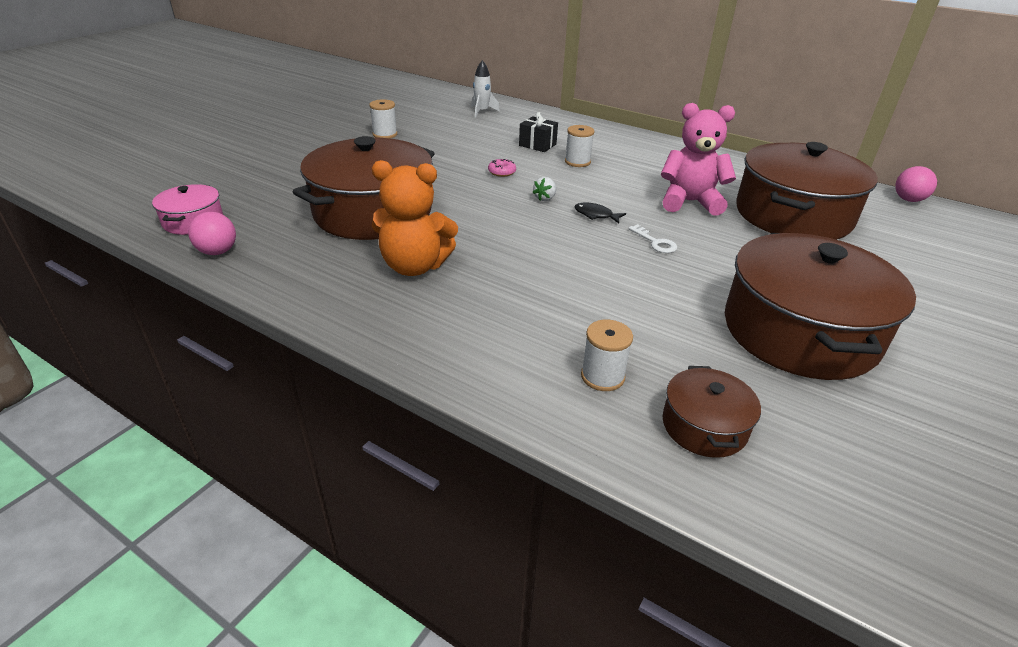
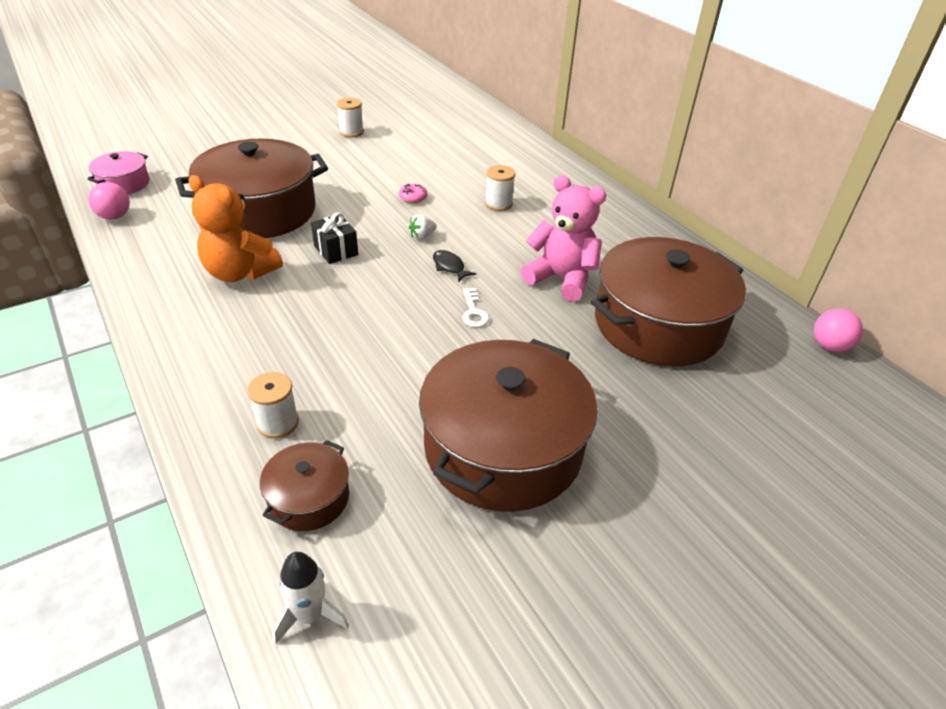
camera: 25 degrees right, 5 degrees up
(482, 111) = (467, 125): white rocket -> white rocket (310, 615)
(537, 145) = (480, 175): black gift -> black gift (336, 250)

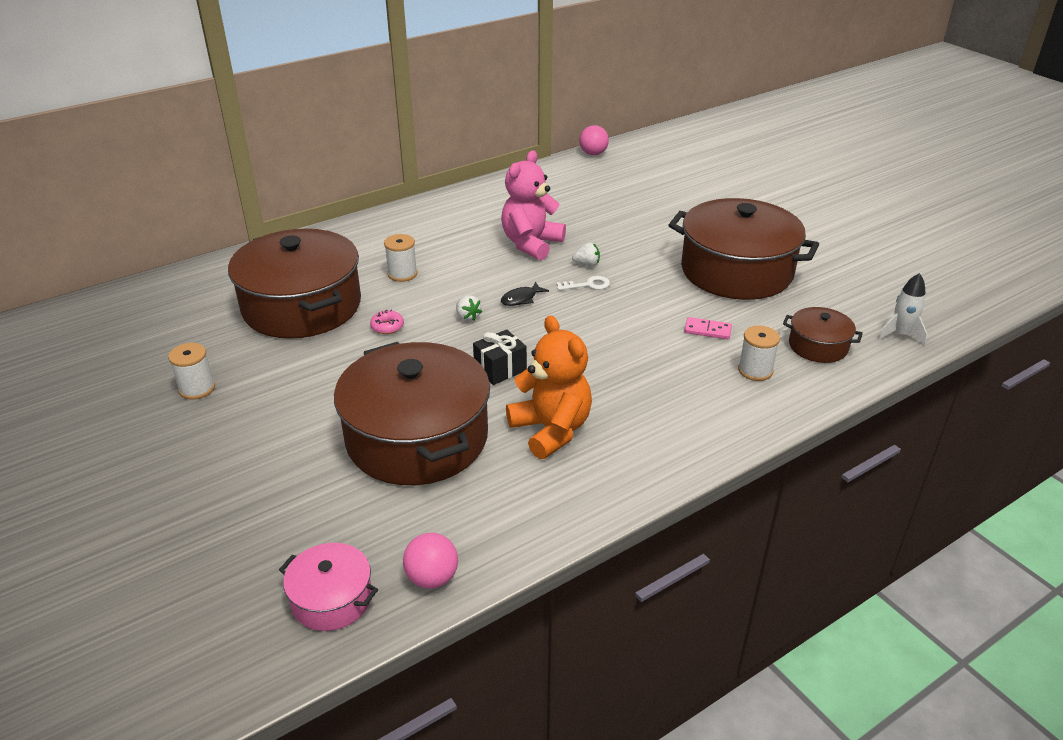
camera: 90 degrees left, 5 degrees down
(240, 272) = (551, 430): orange teddy bear -> orange teddy bear turned 60 degrees counterclockwise
(367, 395) = (707, 330): none -> pink domino
(518, 315) = (587, 264): none -> white strawberry
(658, 324) = (584, 208): brown pot -> brown pot (302, 306)

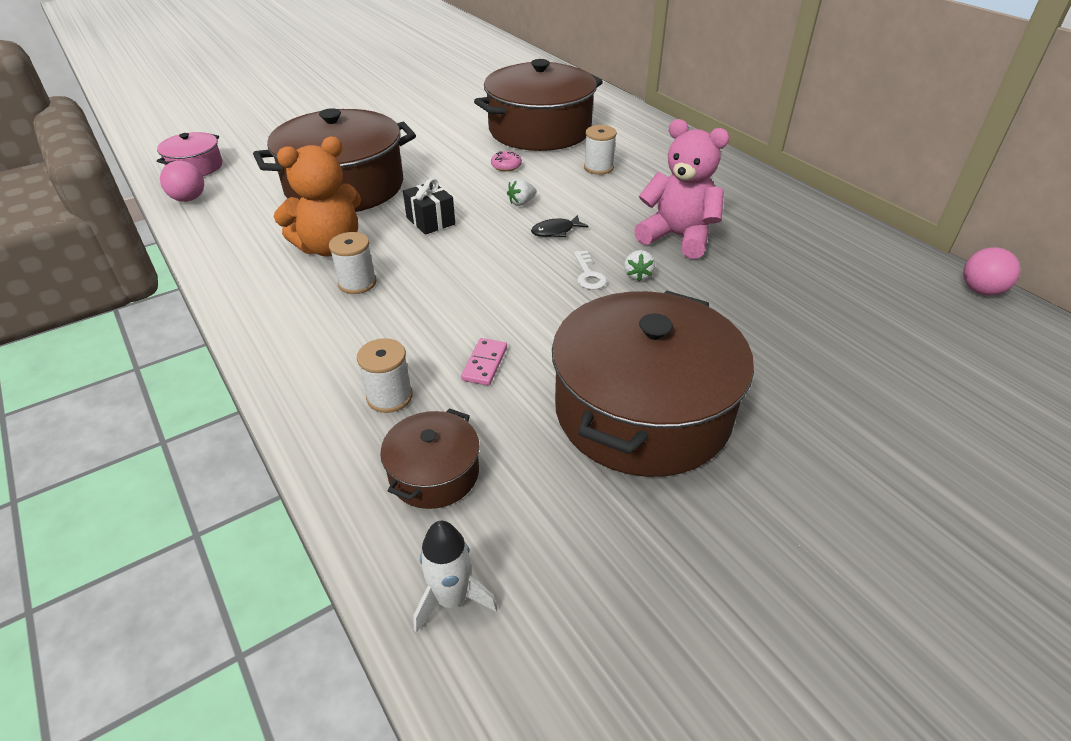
camera: 90 degrees right, 5 degrees up
(197, 388) = (432, 107): white spool -> white spool (357, 283)
(521, 299) = (555, 231): black fish -> black fish turned 75 degrees counterclockwise

